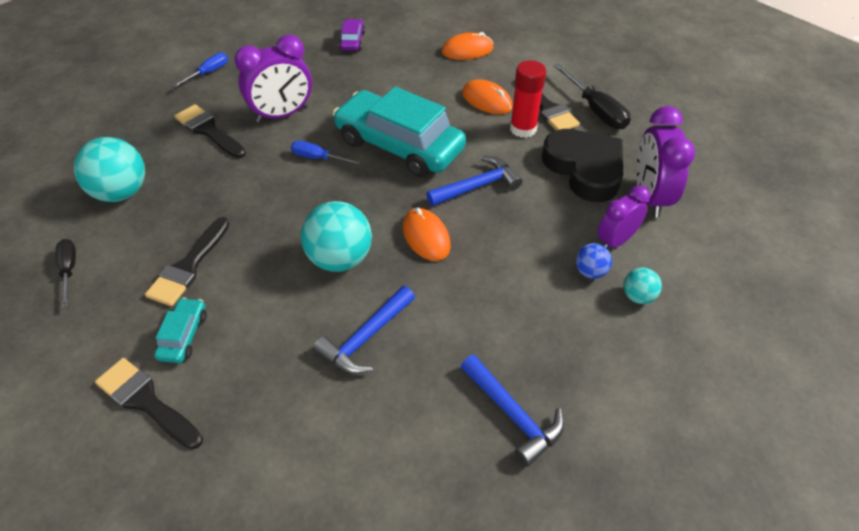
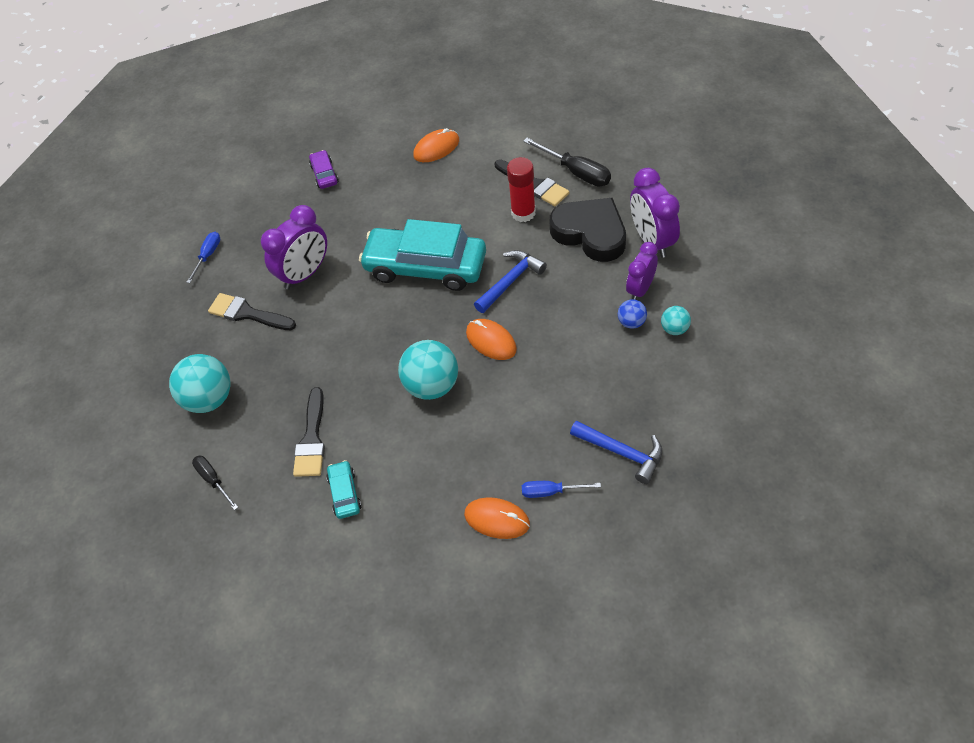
camera: 15 degrees left, 5 degrees up
(146, 401) = (348, 551): black brush -> none
(318, 158) = (362, 304): blue screwdriver -> blue screwdriver (551, 492)
(365, 338) = (487, 440): blue hammer -> none
(487, 100) = (479, 195): orange mouse -> orange mouse (497, 519)

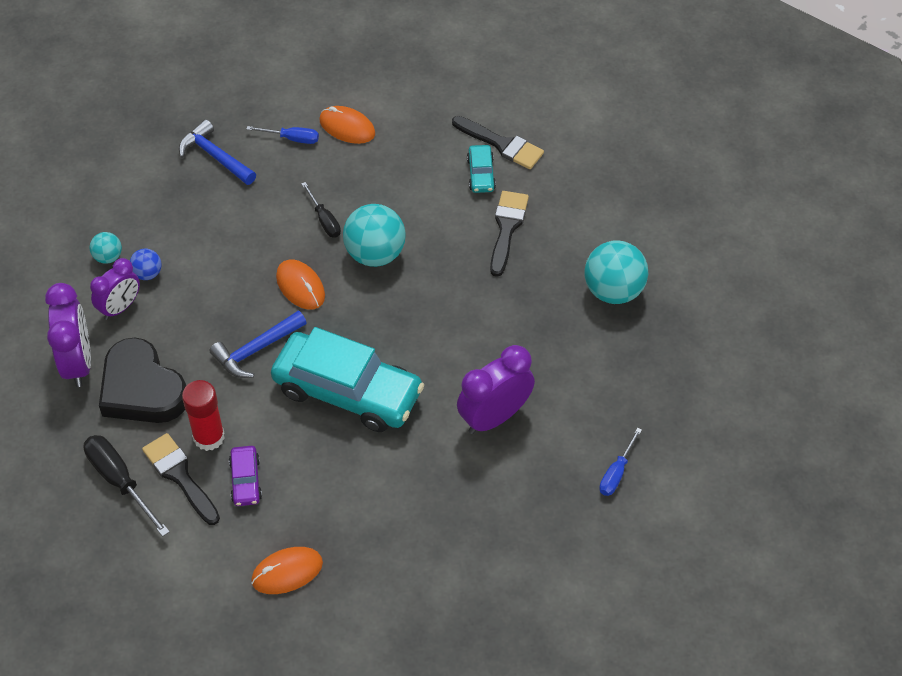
camera: 175 degrees left, 0 degrees up
(213, 480) = (608, 210): black screwdriver -> black screwdriver (324, 220)
(247, 313) = (567, 380): black brush -> black brush (501, 144)
(324, 174) = (450, 567): purple car -> purple car (246, 480)

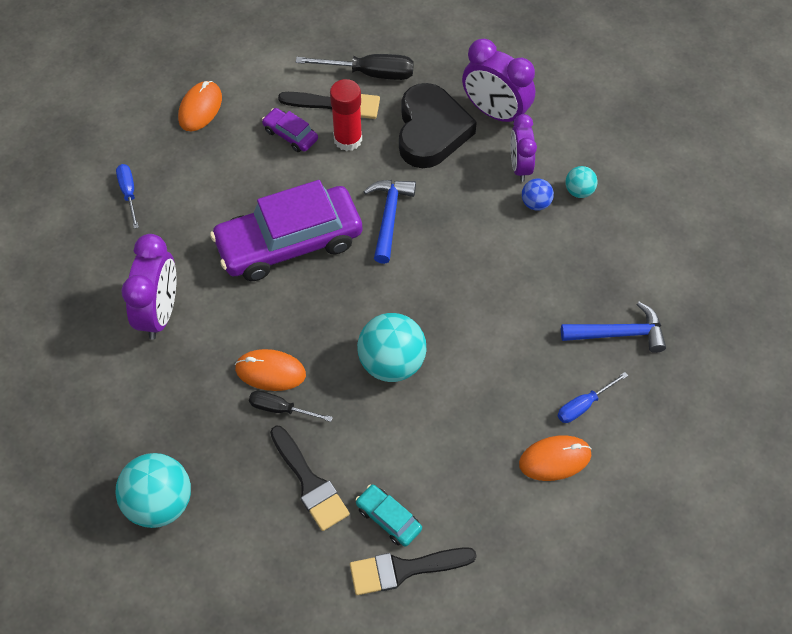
camera: 135 degrees right, 5 degrees up
(142, 389) = (431, 131): black heart -> black heart turned 90 degrees clockwise
(300, 286) = (416, 287): orange mouse -> orange mouse (270, 371)
(324, 220) = (466, 356): black screwdriver -> black screwdriver (281, 409)
(347, 391) = (289, 242): turquoise car -> purple car
(616, 473) = (25, 347): blue screwdriver -> blue screwdriver (129, 193)

